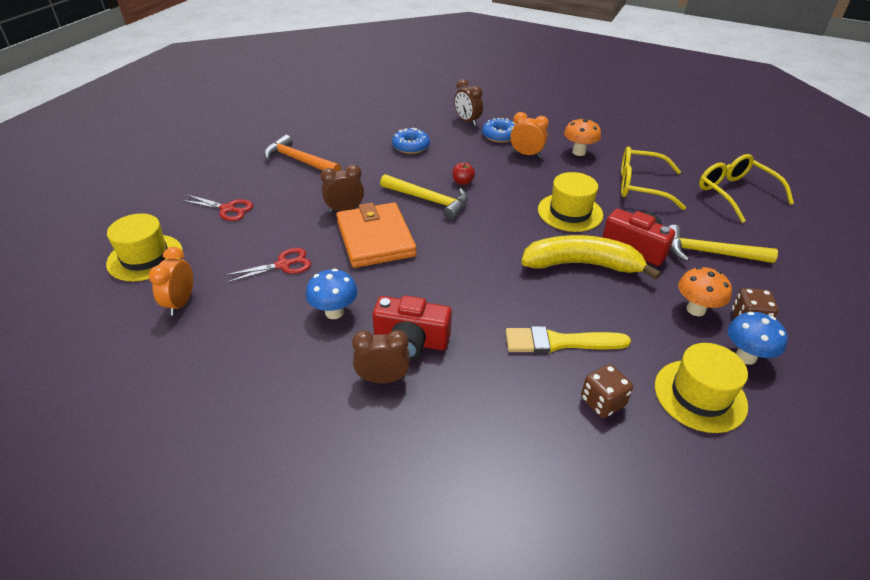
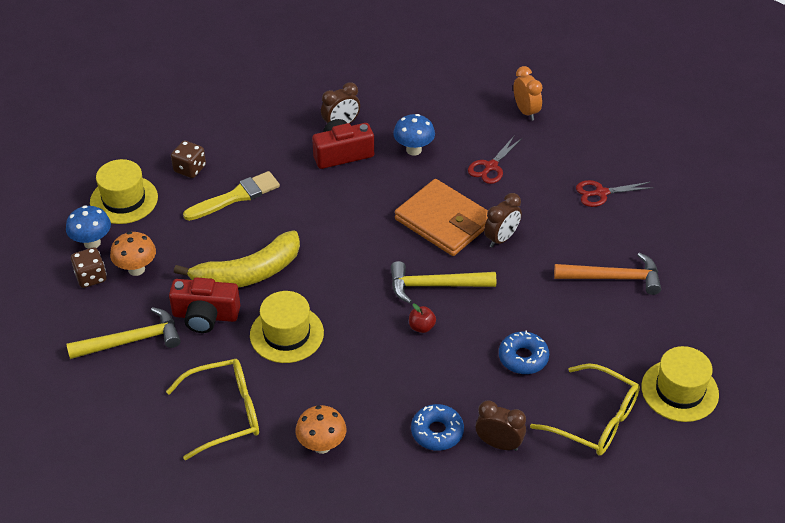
camera: 150 degrees right, 5 degrees up
(145, 257) = (599, 128): yellow hat -> yellow hat (679, 390)
(526, 154) = (382, 409): orange clock -> none
(735, 193) = (111, 452): yellow glasses -> yellow glasses (595, 420)

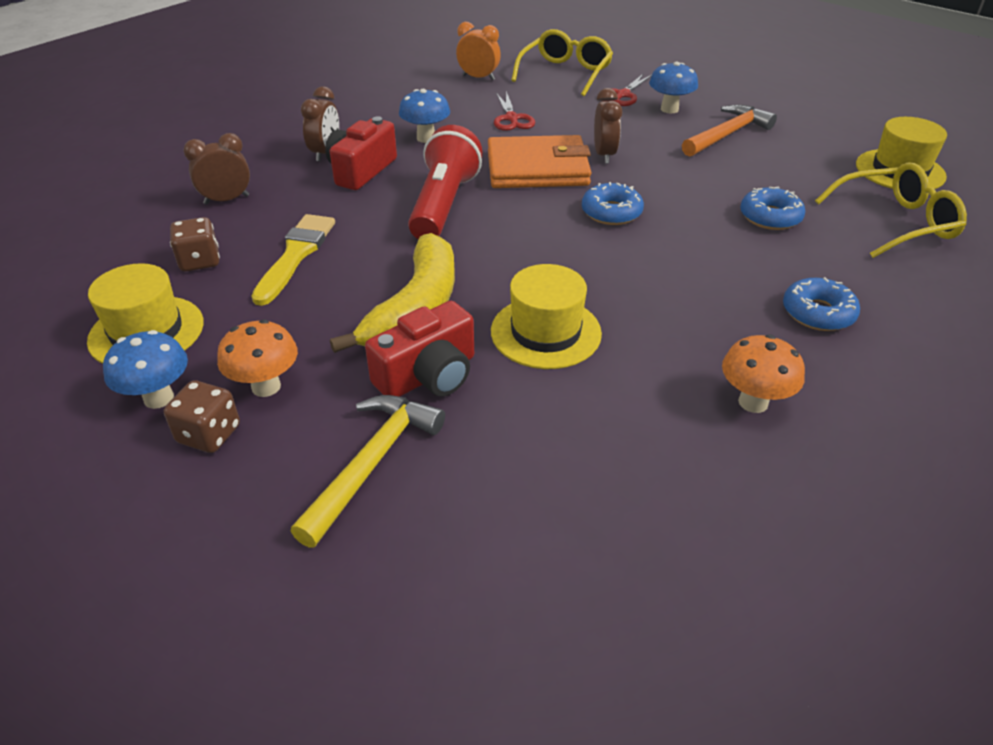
camera: 45 degrees left, 5 degrees down
(225, 413) = (609, 451): yellow glasses -> yellow glasses (565, 73)
(352, 213) = (444, 204): none -> red flashlight
(421, 327) = (656, 247): red apple -> none
(435, 285) = (611, 212): yellow hammer -> blue donut
(499, 444) = (874, 286): brown clock -> brown clock (227, 200)
(612, 228) = (669, 109): none -> blue mushroom

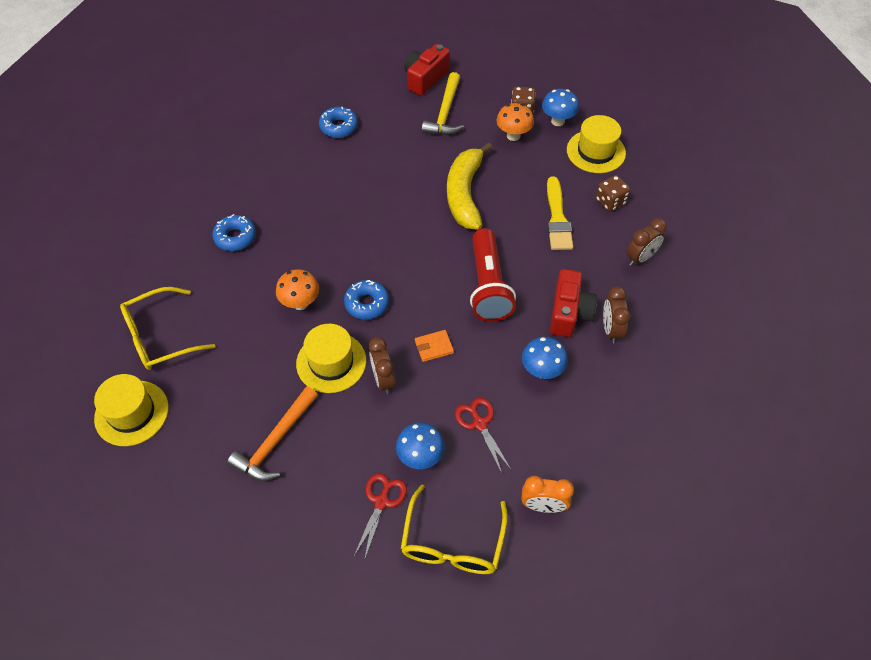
camera: 165 degrees right, 15 degrees up
(428, 375) = (440, 156): red camera -> red camera (425, 78)
(537, 168) = (434, 347): orange wallet -> orange wallet, size x0.42
(546, 332) = (388, 193): yellow hat -> yellow hat (331, 362)
(669, 109) = (331, 480): blue mushroom -> blue mushroom (420, 457)
(753, 402) = (279, 173): orange mushroom -> orange mushroom (300, 303)
(770, 217) = (251, 323): blue donut -> blue donut (339, 127)

